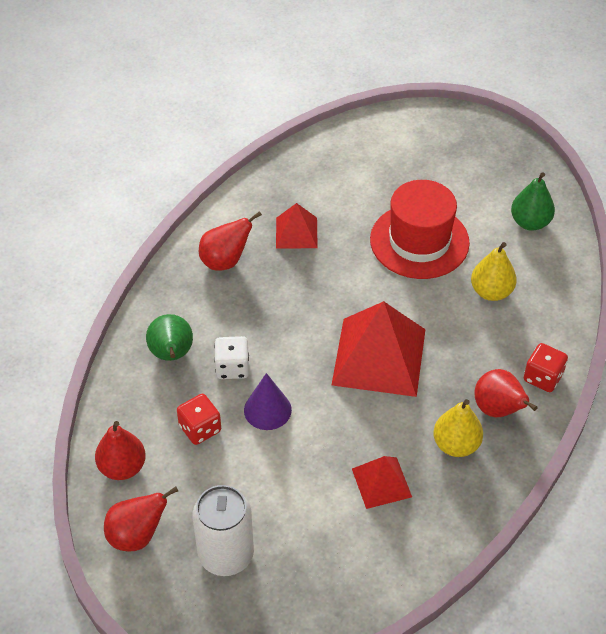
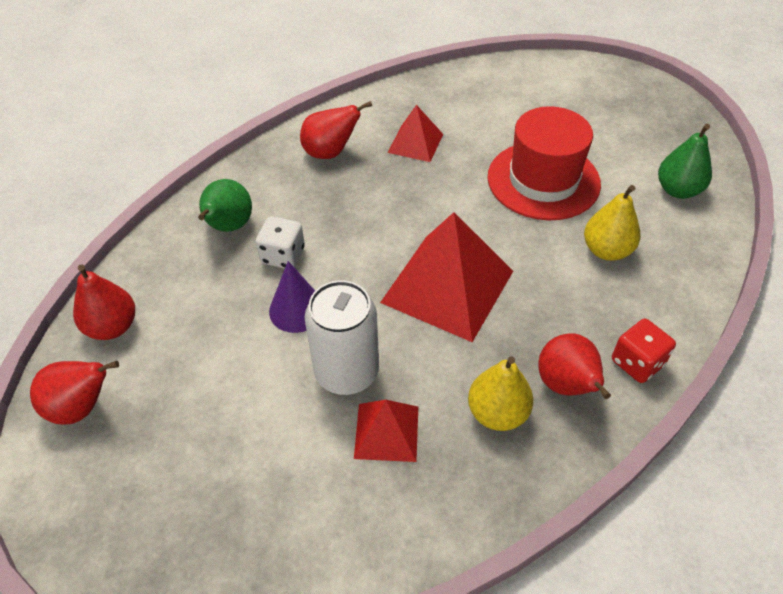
camera: 20 degrees right, 0 degrees up
(200, 428) = (215, 309): red dice -> none
(226, 554) = (163, 462): white can -> white can (346, 372)

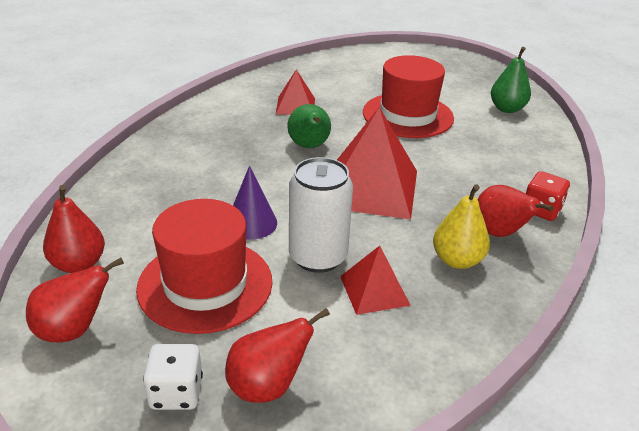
camera: 20 degrees left, 15 degrees down
(220, 381) = (205, 284): none -> red hat
(228, 227) = (160, 178): green pear -> green pear (309, 146)
(283, 255) = (220, 189): white dice -> white dice (176, 392)
(330, 153) = (227, 120): red pear -> red pear (268, 386)
(606, 250) = (478, 149): yellow pear -> none

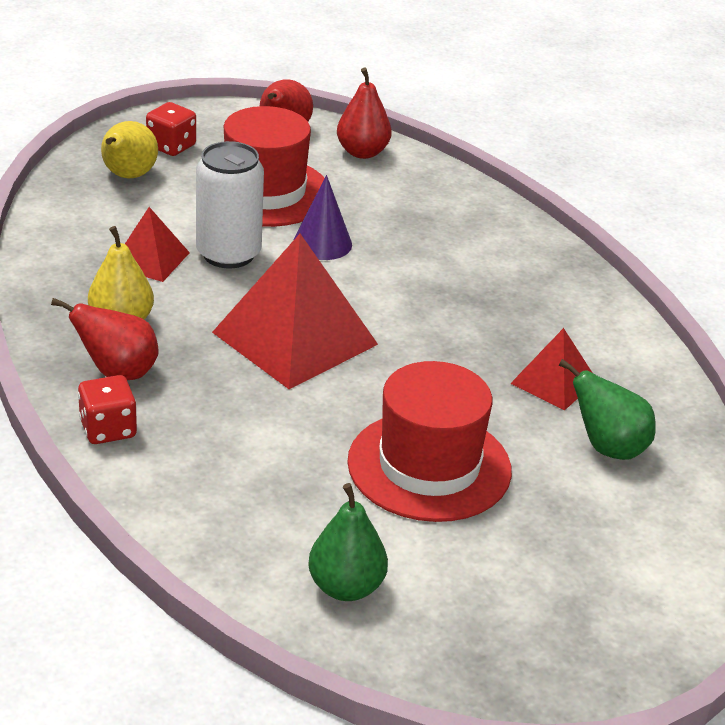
camera: 125 degrees right, 0 degrees up
(176, 392) = (171, 146): white dice -> red dice
(268, 386) = (128, 176): red pear -> yellow pear
(309, 146) = (430, 341): green pear -> green pear (608, 448)

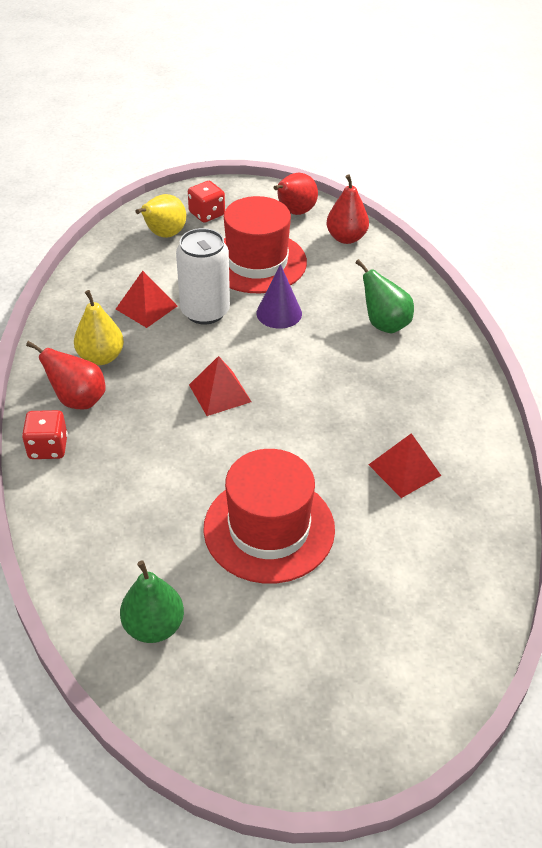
camera: 20 degrees right, 10 degrees up
(295, 338) = (220, 393): red pyramid -> red pyramid, size x0.53
(608, 448) = (421, 541): green pear -> green pear (384, 324)

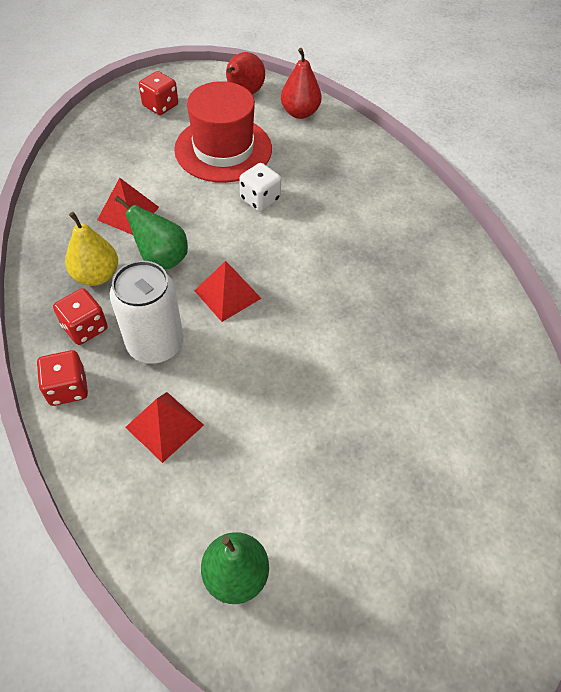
camera: 15 degrees left, 10 degrees up
(78, 400) = (85, 327): red pear -> red dice
(164, 235) = (124, 133): yellow pear -> none
(205, 311) = (188, 209): white can -> white can (155, 344)
(269, 528) = (319, 435): red hat -> none
(279, 313) = (260, 199): purple cone -> white dice
(384, 324) = (361, 195): green pear -> green pear (161, 258)
(404, 469) = (427, 344): red pyramid -> red pyramid (164, 426)

